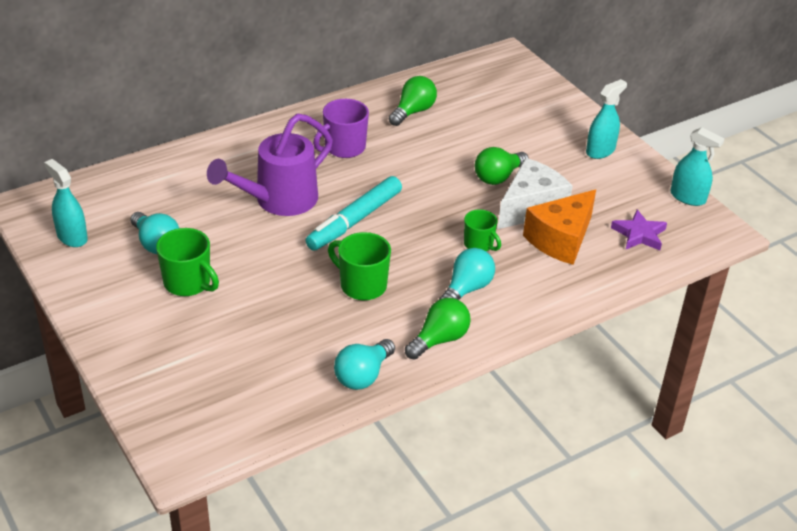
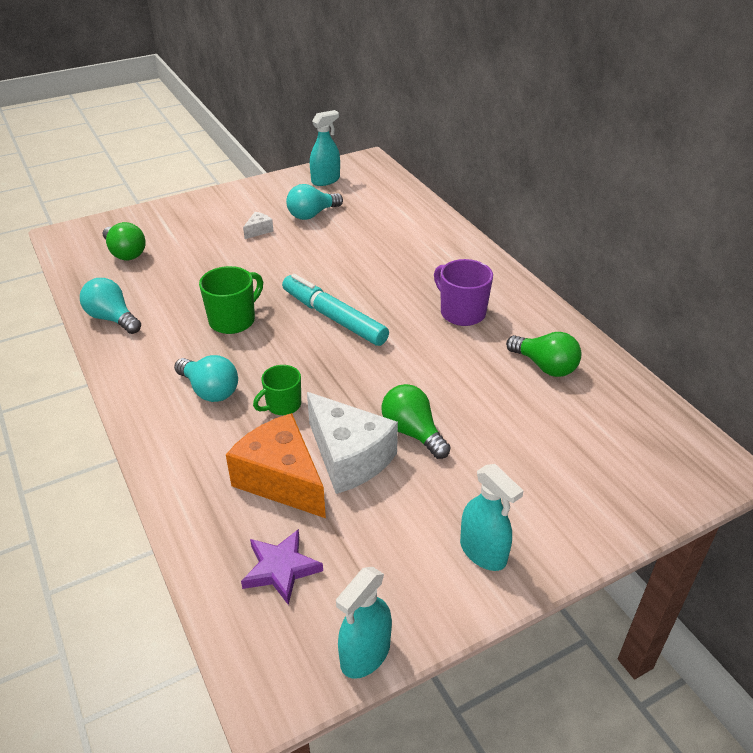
camera: 95 degrees right, 0 degrees up
(188, 283) = (258, 231): green mug -> white cheese
(278, 201) = (368, 272): purple watering can -> none
(439, 339) = (140, 366): green light bulb -> green light bulb (125, 253)

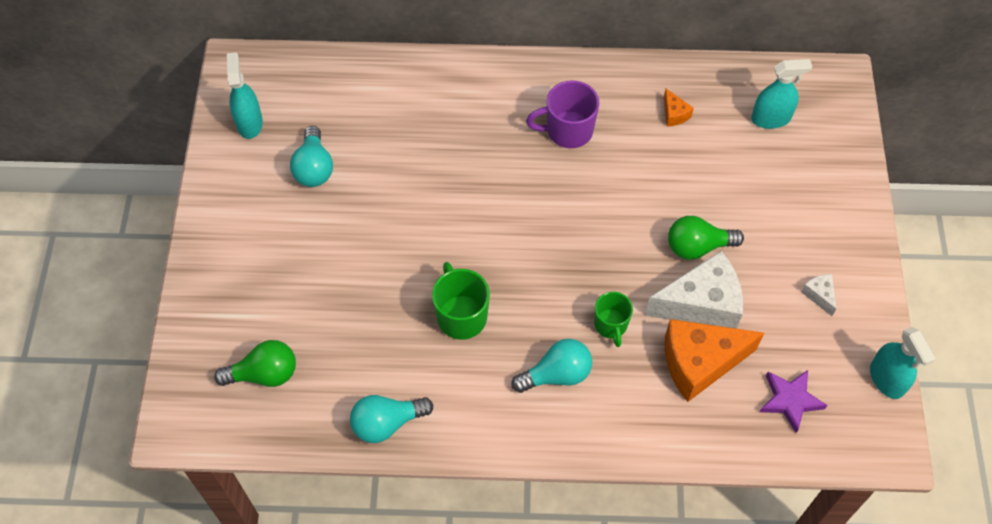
camera: 60 degrees left, 20 degrees up
(258, 231) = (310, 230): white cheese -> white cheese (819, 295)
(334, 317) = (511, 231): turquoise marker -> none
(483, 552) = (838, 265): turquoise spray bottle -> turquoise spray bottle (771, 118)
(545, 366) = (674, 114): green light bulb -> orange cheese

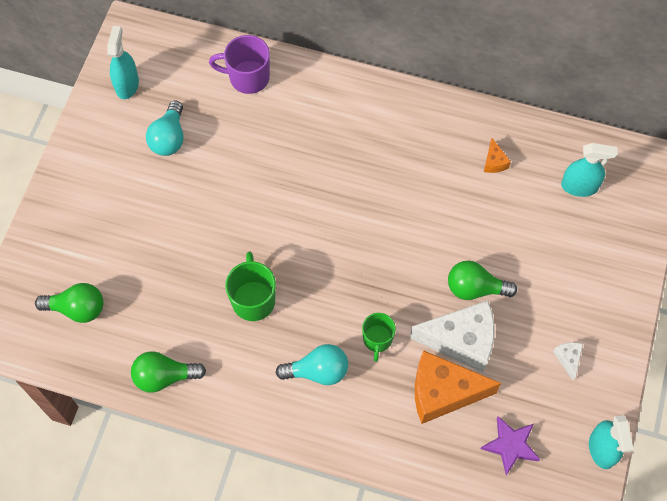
camera: 15 degrees right, 5 degrees up
(387, 423) = (164, 376): turquoise light bulb -> green light bulb
(568, 131) = (395, 155): purple mug -> purple mug (248, 77)

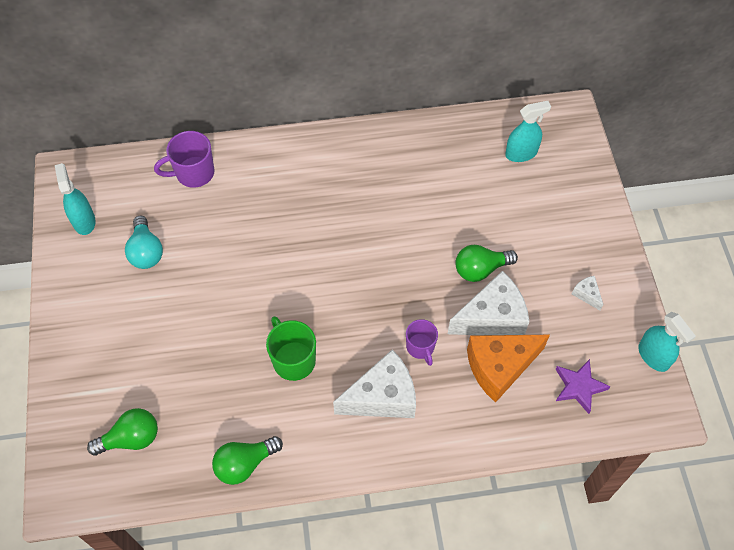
camera: 25 degrees left, 5 degrees down
(318, 371) = (382, 397): turquoise light bulb -> white cheese
(377, 340) = (420, 347): green mug -> purple mug
(494, 162) = (442, 161): orange cheese -> none

